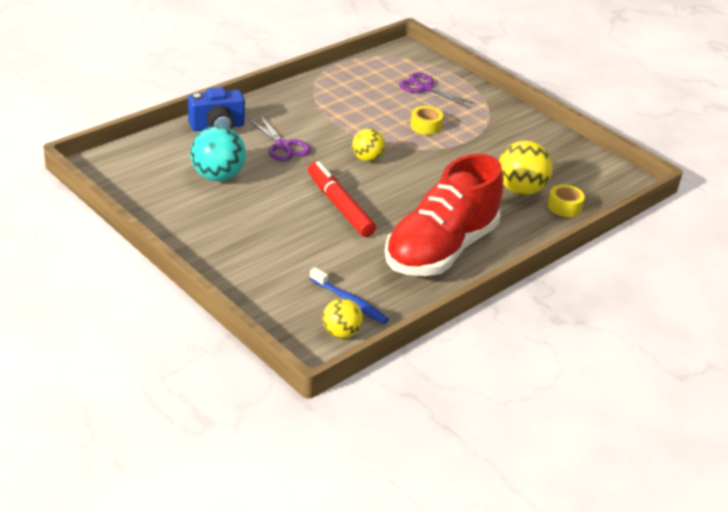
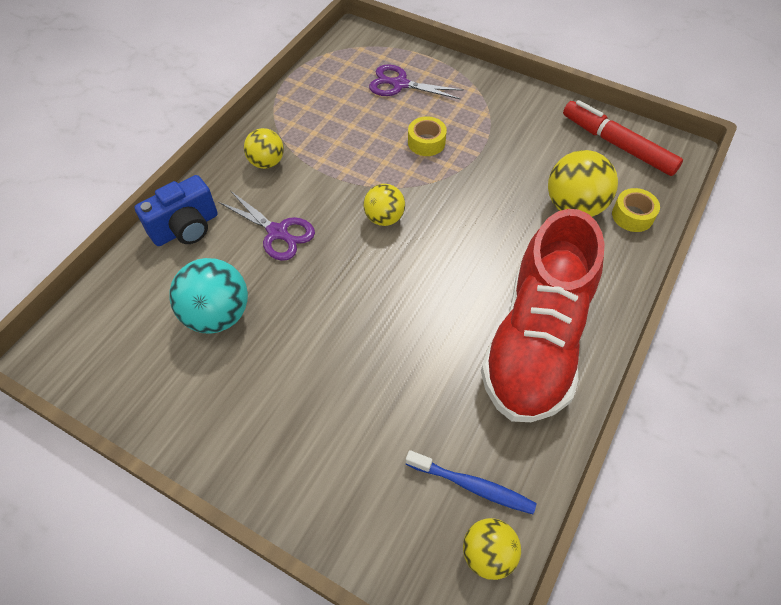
camera: 15 degrees left, 20 degrees up
(295, 107) = (267, 162): none -> yellow ball
(339, 206) = (386, 311): red marker -> red marker (617, 144)

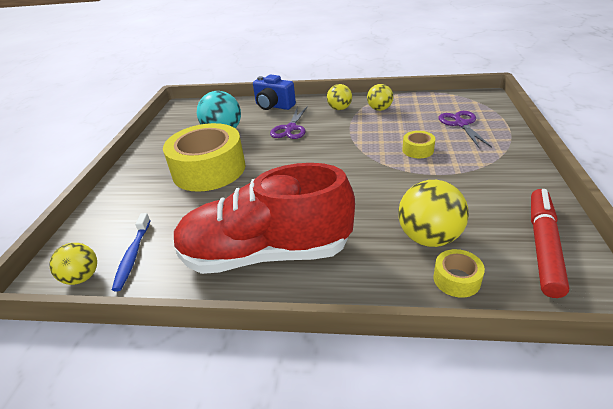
camera: 70 degrees right, 20 degrees down
(320, 358) = (209, 169): none -> yellow tape
(384, 218) = (332, 156): yellow ball -> yellow ball (379, 109)

